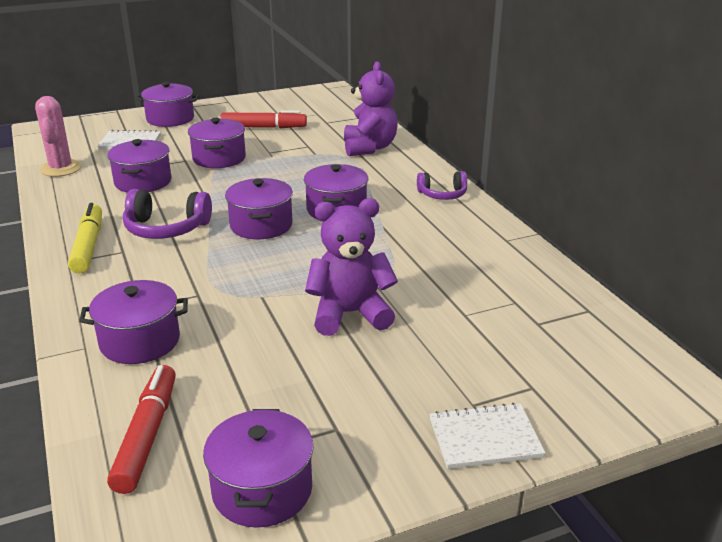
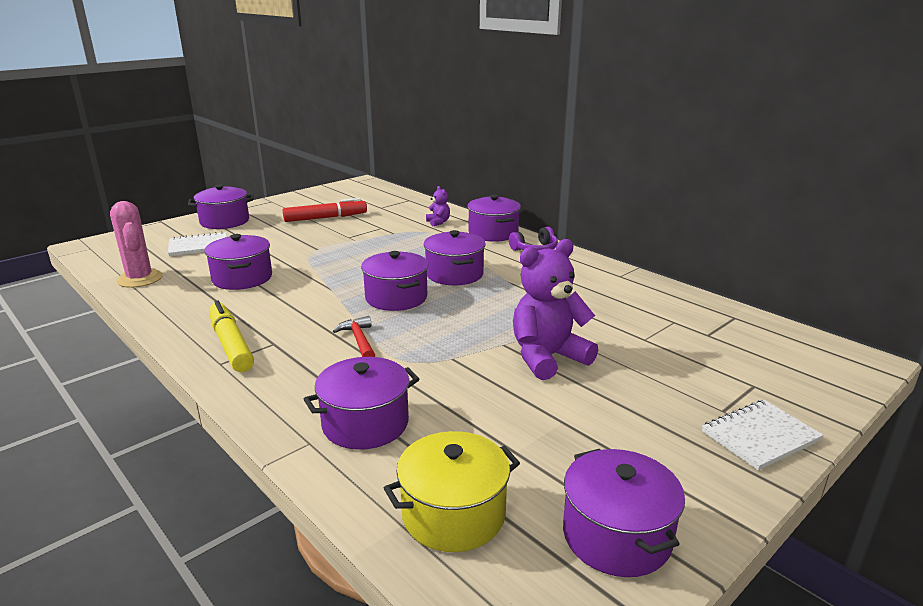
camera: 20 degrees left, 5 degrees down
(147, 435) = (453, 514): red marker -> yellow pot
(166, 228) = (303, 315): purple headphones -> none
(195, 262) = (359, 340): none -> red hammer
(219, 158) = (304, 248): purple pot -> purple pot (493, 233)
(369, 148) = (438, 222): purple teddy bear -> purple teddy bear, size x0.46

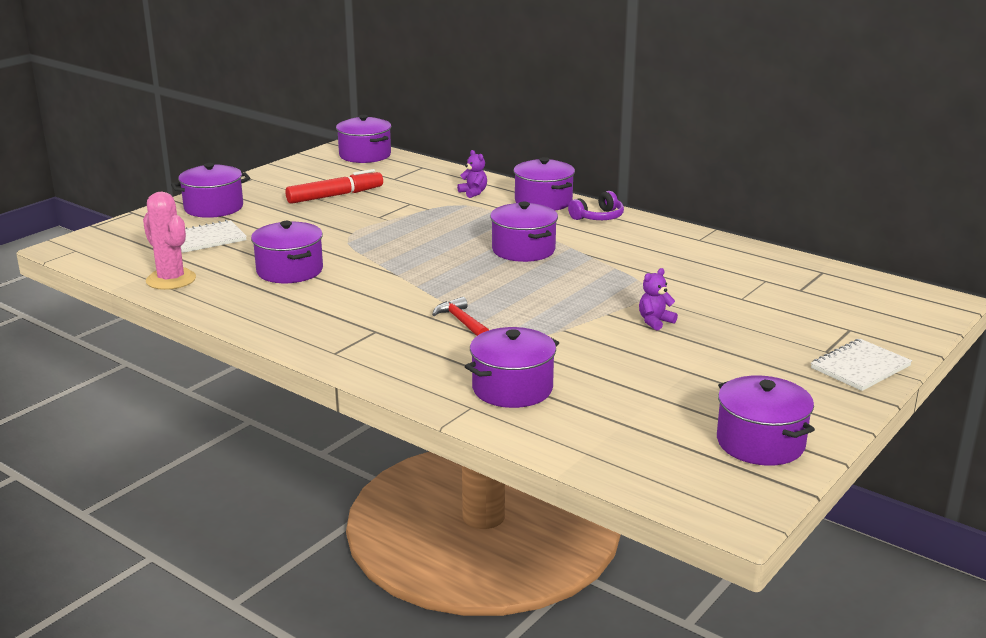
camera: 10 degrees left, 0 degrees up
(231, 344) = (331, 335): yellow marker -> none
(396, 298) = (474, 278): purple pot -> purple pot (365, 155)
(453, 514) = (625, 442): yellow pot -> none
(547, 357) = (655, 322): purple teddy bear -> purple teddy bear, size x0.46

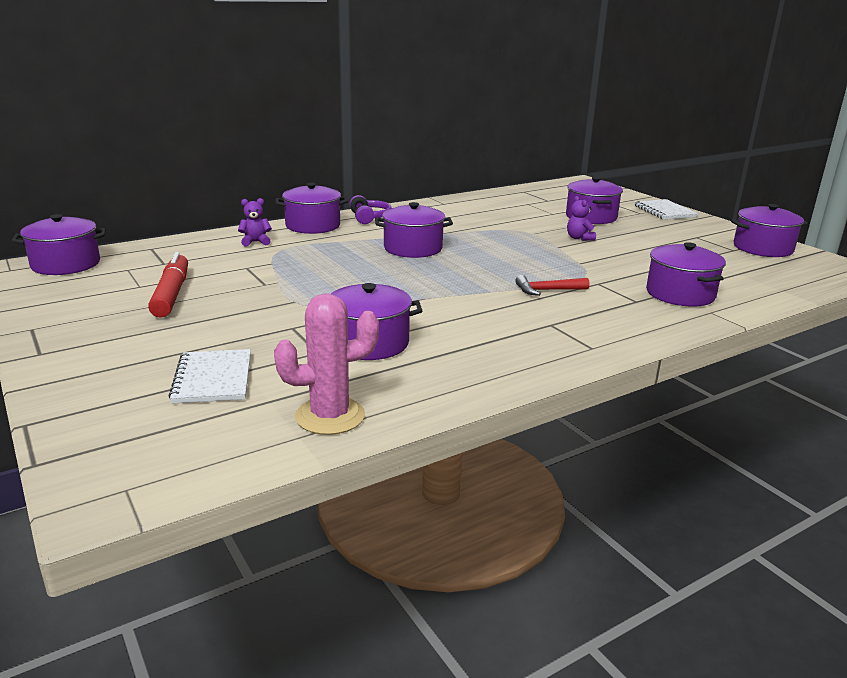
camera: 70 degrees left, 0 degrees up
(213, 208) = (103, 363): purple pot -> purple pot (591, 217)

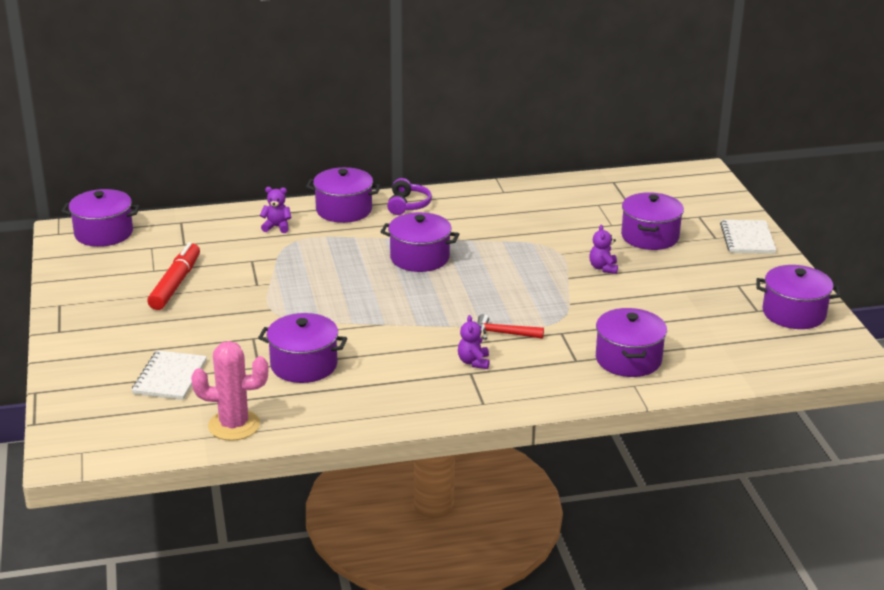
camera: 20 degrees right, 5 degrees up
(544, 315) = (473, 362): none -> purple teddy bear

